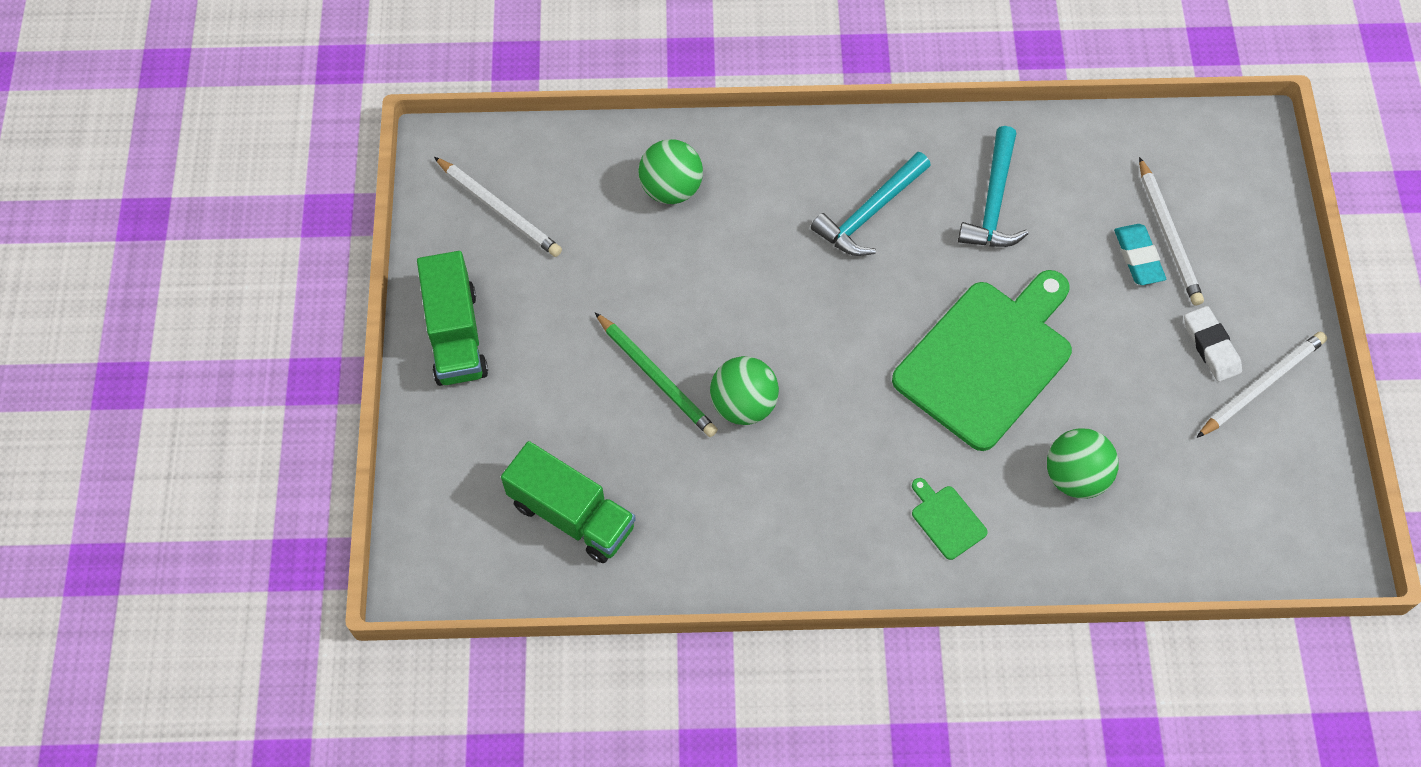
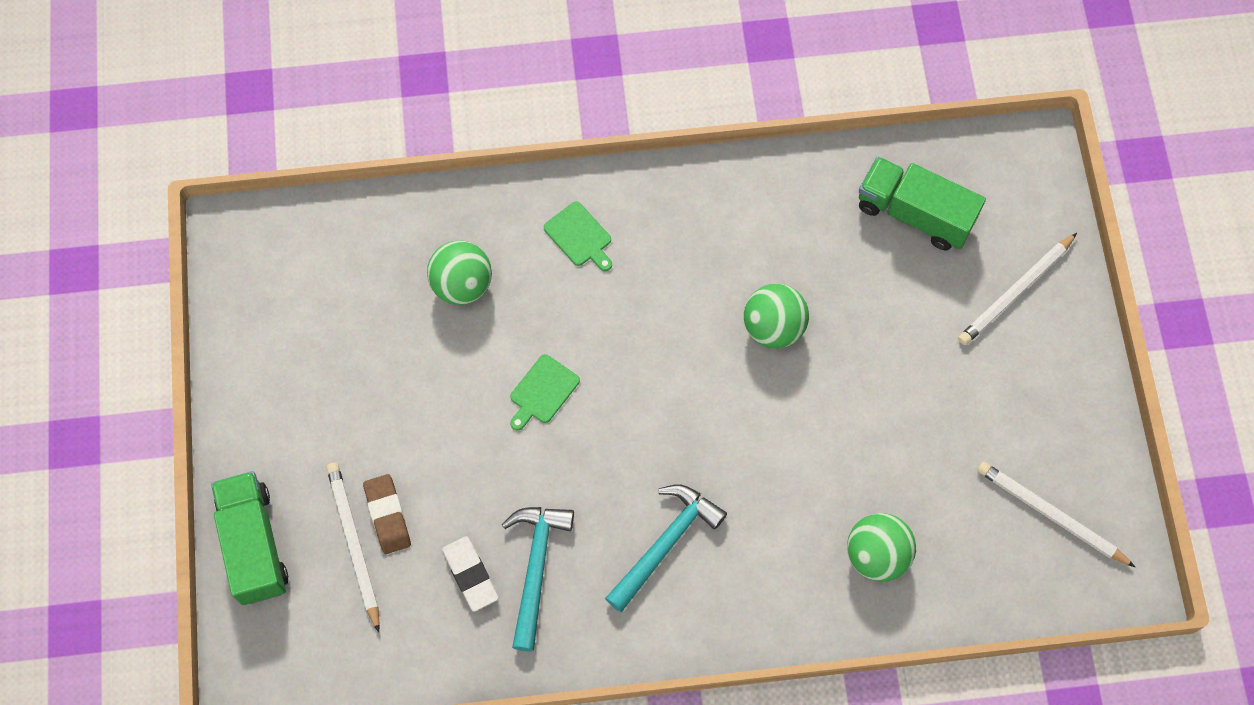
camera: 175 degrees right, 5 degrees up
(455, 335) = (1061, 374): green truck -> green truck (254, 545)
(656, 377) = (859, 348): green pencil -> none
(987, 359) = (542, 391): green cutting board -> green cutting board, size x0.40
(1138, 257) = (387, 515): turquoise eraser -> brown eraser
(1211, 346) = (323, 423): white eraser -> white eraser (470, 575)
(1261, 385) = (279, 387): white pencil -> white pencil (1016, 292)

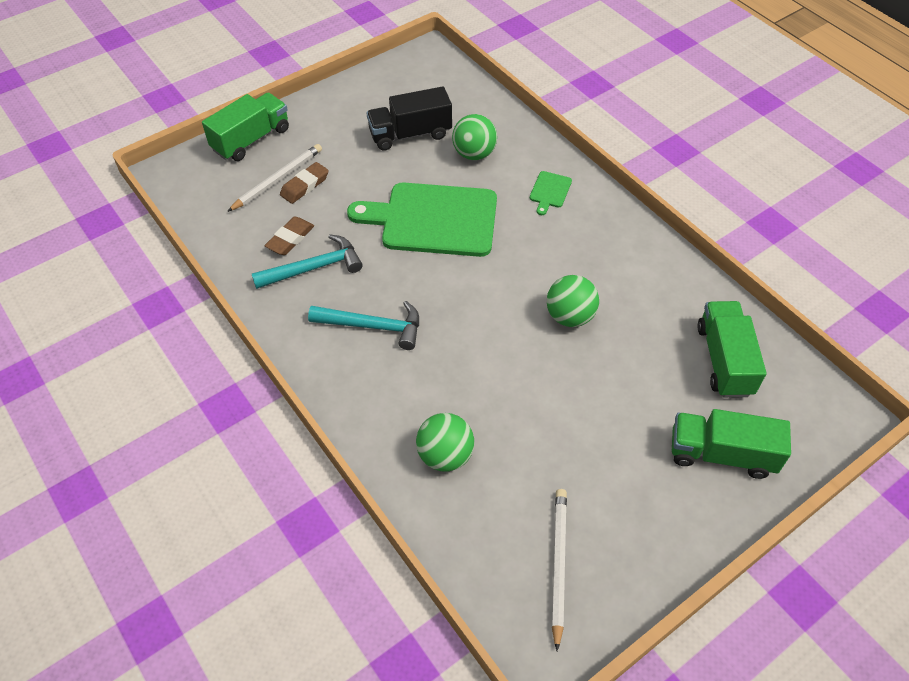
camera: 60 degrees right, 15 degrees down
(376, 340) = (410, 134): none -> black truck
(470, 575) = (290, 239): white eraser -> brown eraser
(542, 391) = (433, 219): green cutting board -> green cutting board, size x2.49
(1016, 292) = (721, 454): white pencil -> green truck

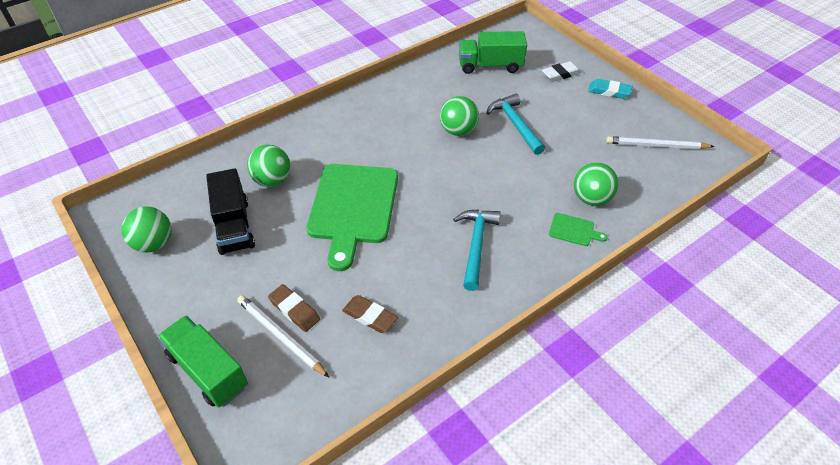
camera: 90 degrees left, 5 degrees down
(314, 268) = (409, 293): turquoise hammer -> turquoise hammer (515, 124)
(391, 86) = (154, 244): none -> green ball
(549, 191) = (327, 135): green cutting board -> green cutting board (573, 230)
(687, 519) = (609, 91): none -> turquoise eraser
(721, 454) = (561, 74): green truck -> white eraser

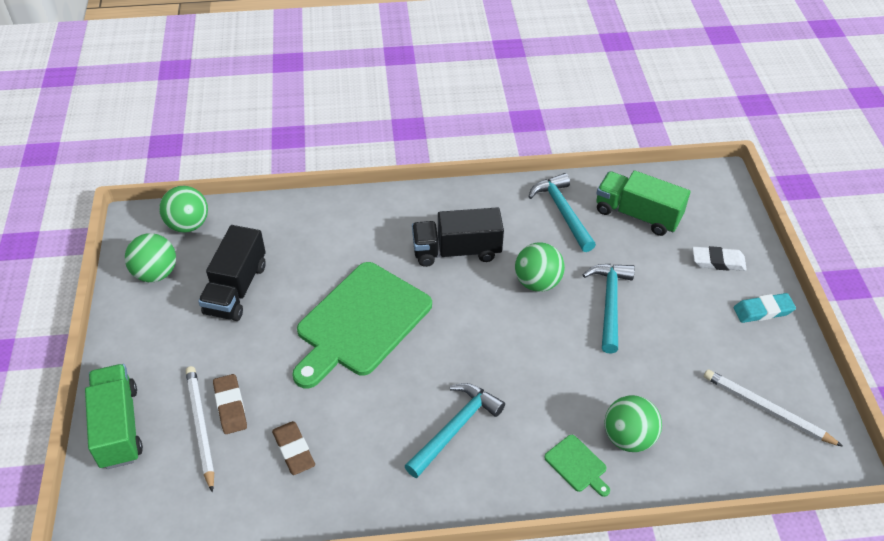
camera: 30 degrees right, 0 degrees up
(272, 180) = (304, 255): green ball -> green ball (188, 225)
(387, 133) = (456, 251): none -> black truck
(440, 82) = (562, 212): none -> turquoise hammer
(609, 91) = (763, 311): turquoise eraser -> turquoise eraser turned 60 degrees counterclockwise

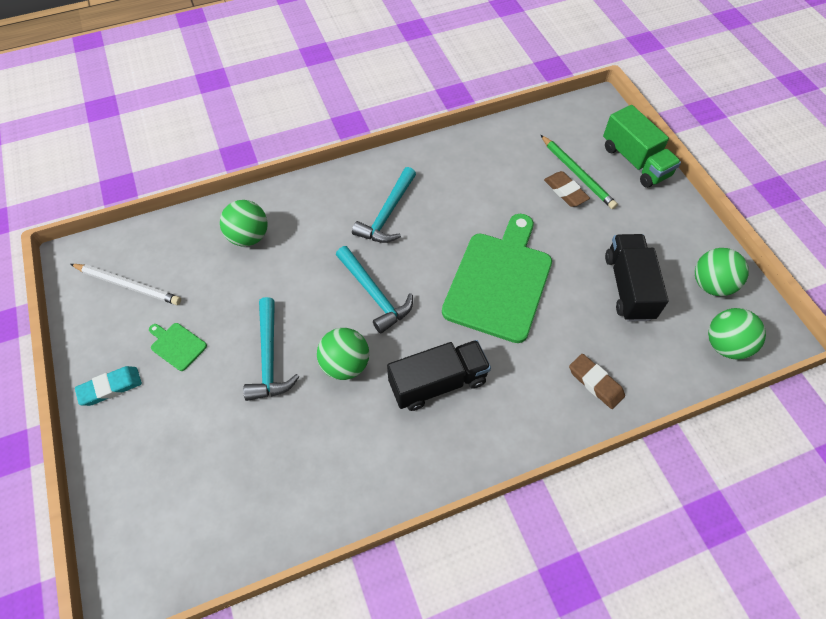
camera: 165 degrees right, 10 degrees up
(200, 427) = (577, 173): white pencil -> green pencil
(294, 450) = (501, 174): brown eraser -> brown eraser (595, 383)
(562, 212) = (332, 471): turquoise hammer -> turquoise hammer (374, 294)
(577, 465) = (288, 209): green cutting board -> green cutting board (177, 345)
(637, 215) = (240, 491): green truck -> none
(718, 261) = (149, 442): white eraser -> none

